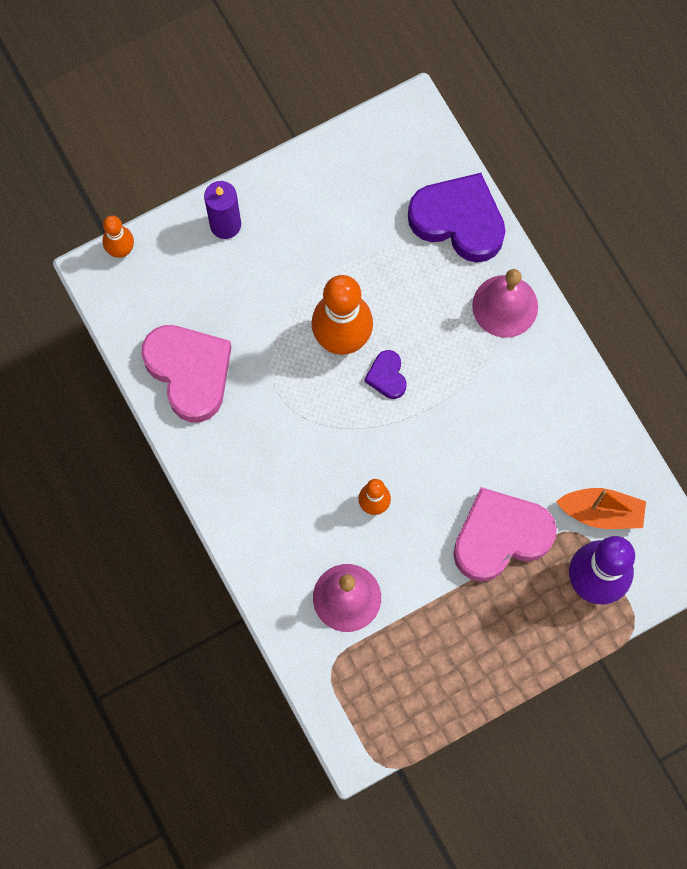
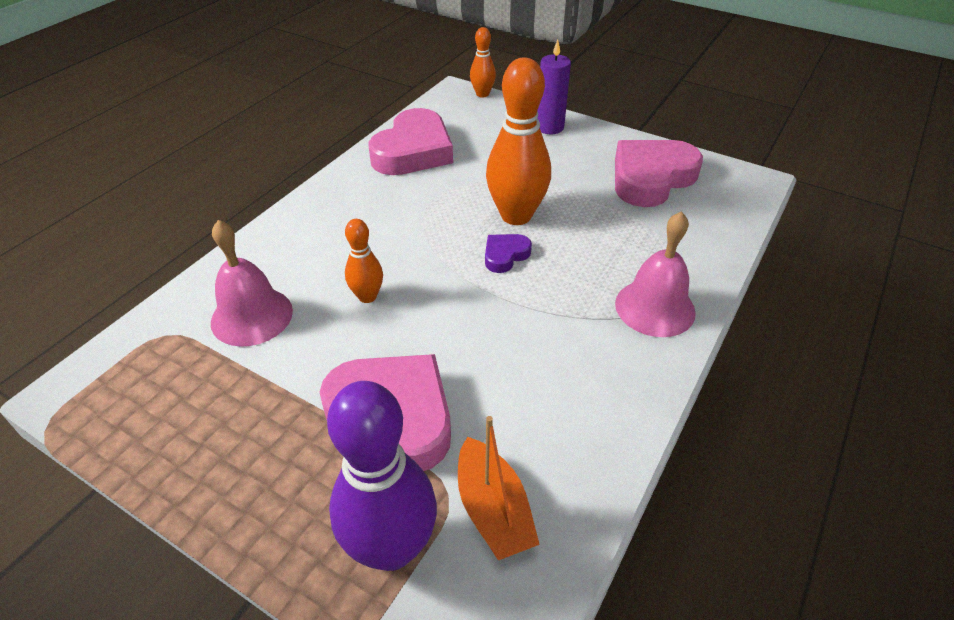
camera: 60 degrees right, 30 degrees down
(359, 194) = (651, 178): none -> pink heart
(458, 221) = (698, 242): purple heart -> none

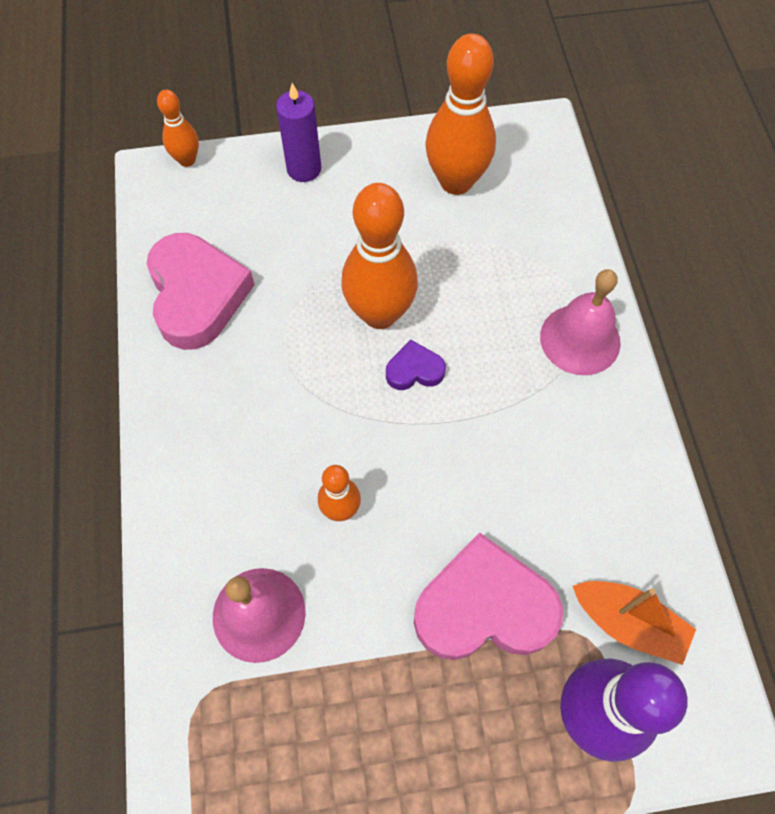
camera: 40 degrees left, 20 degrees up
(505, 255) = (414, 370): purple heart -> purple heart turned 75 degrees clockwise
(651, 178) = (456, 182): pink heart -> orange bowling pin

